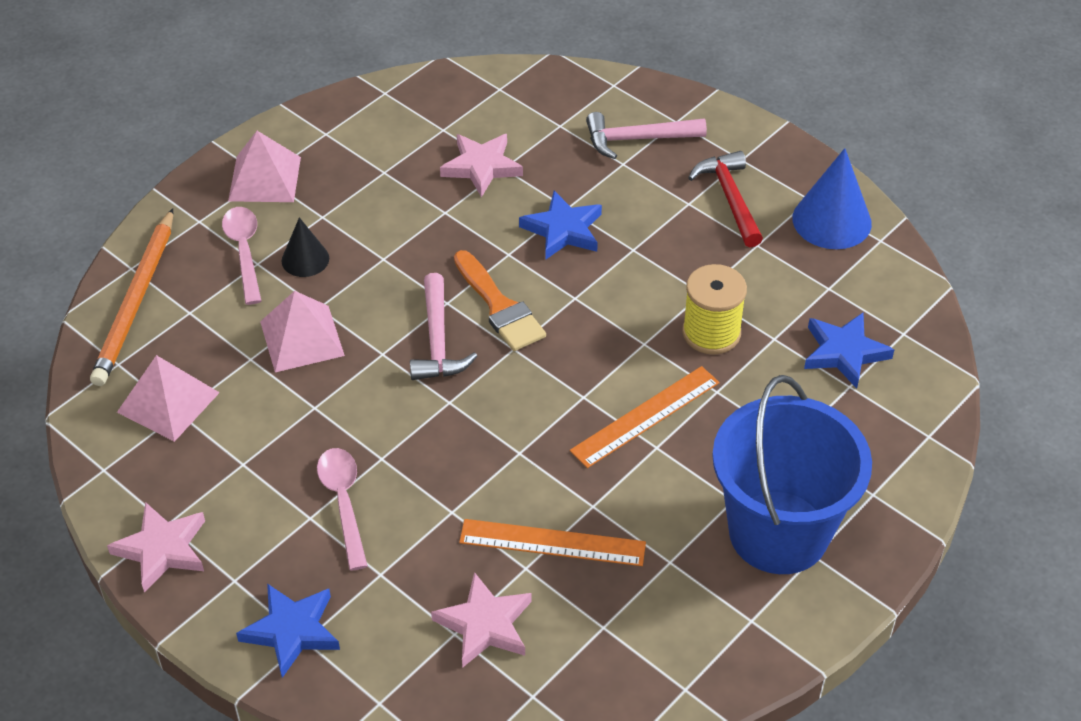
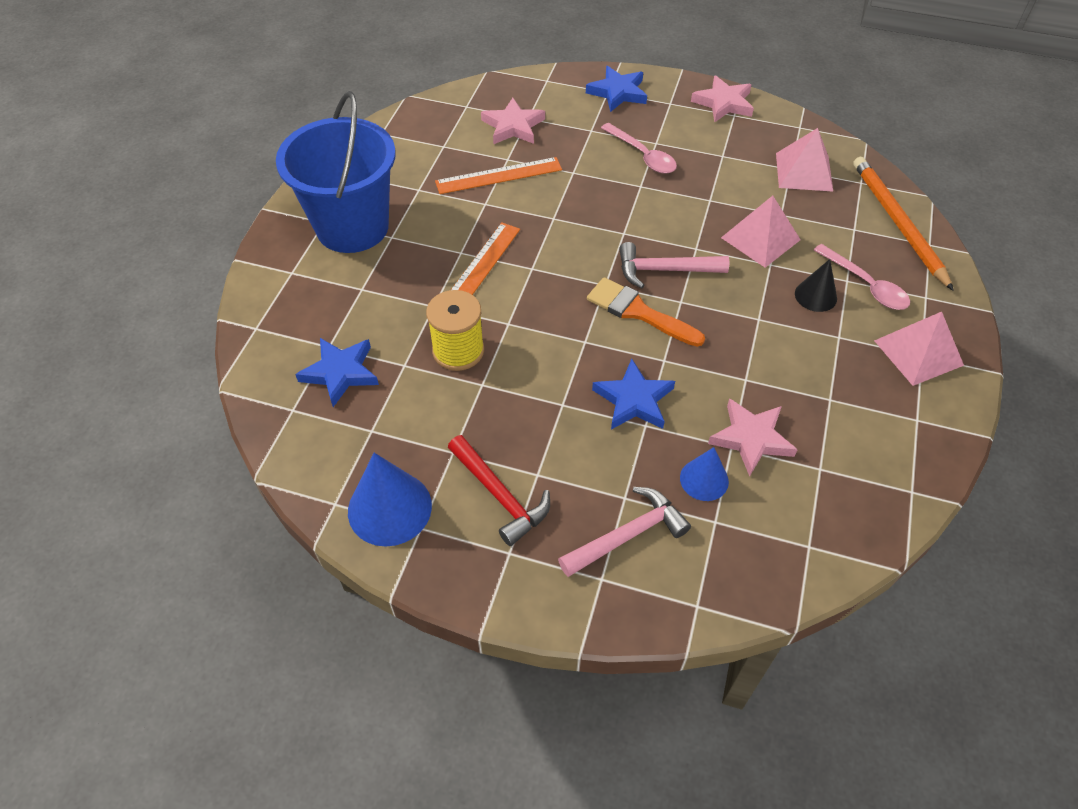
camera: 155 degrees right, 5 degrees up
(438, 341) = (664, 270): pink hammer -> pink hammer turned 60 degrees counterclockwise
(546, 153) = (704, 479): none -> blue cone

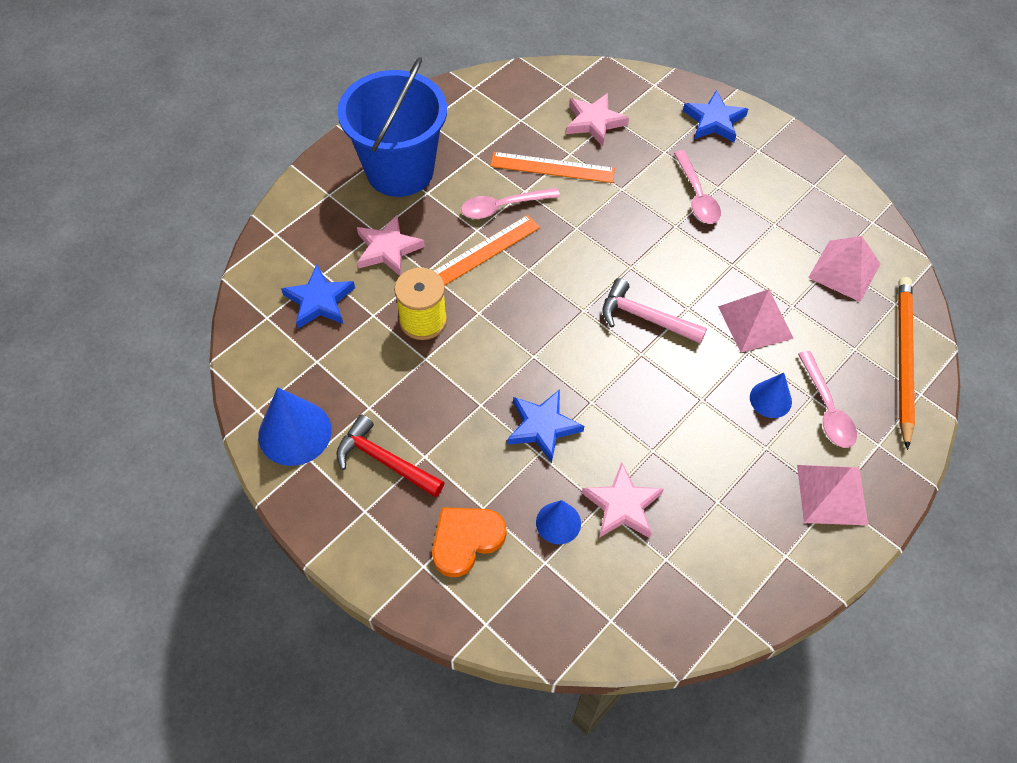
camera: 25 degrees right, 5 degrees up
(473, 224) = (503, 207): none -> pink spoon
(500, 496) = (384, 461): red hammer -> red hammer turned 135 degrees clockwise
(628, 535) = (466, 540): pink hammer -> orange heart
(638, 312) = (596, 348): orange brush -> none
(723, 103) = (812, 169): pink star -> pink star (388, 249)
(815, 296) = (770, 399): black cone -> blue cone

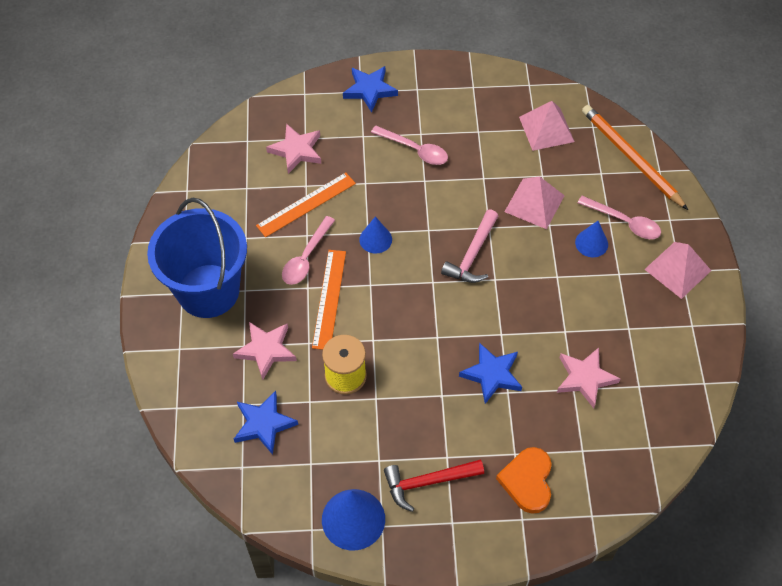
camera: 45 degrees left, 0 degrees up
(558, 522) = (564, 421): blue cone -> blue cone (375, 239)
(645, 318) = (472, 255): pink hammer -> pink hammer turned 45 degrees counterclockwise

